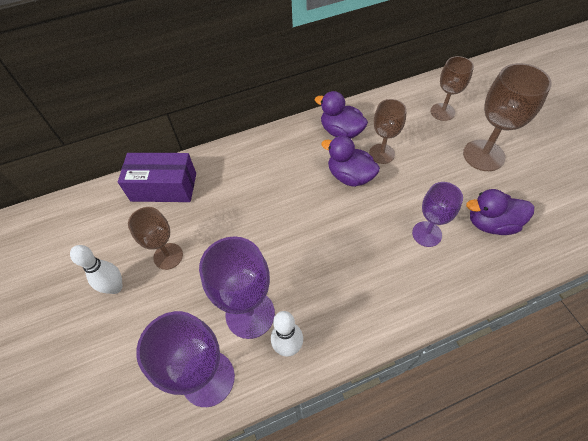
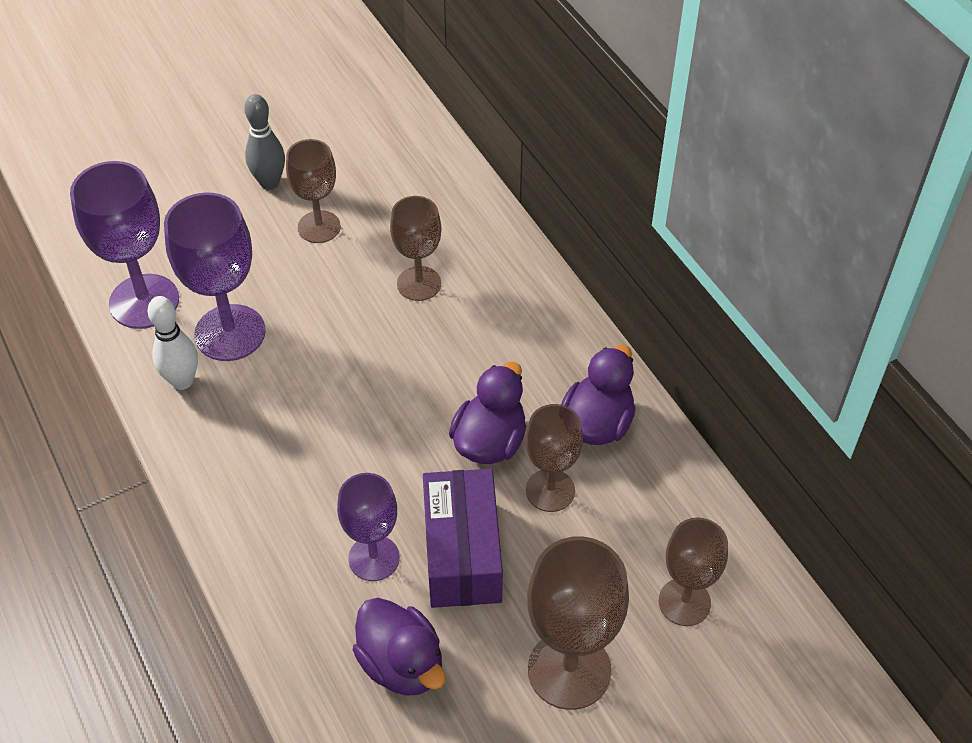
camera: 80 degrees right, 5 degrees down
(115, 287) = (269, 183): white bowling pin -> grey bowling pin
(164, 187) = (441, 196): purple box -> purple box (462, 553)
(231, 202) = (419, 284): none -> brown goblet
(491, 223) = (402, 664): purple duck -> purple duck turned 150 degrees clockwise

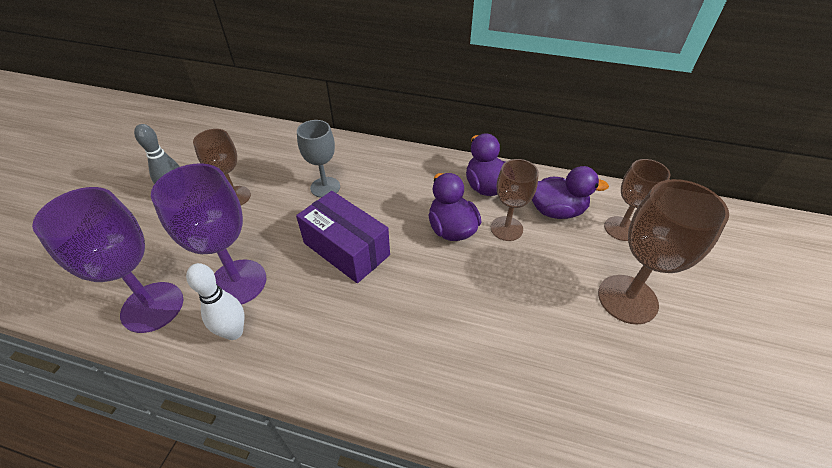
camera: 45 degrees left, 5 degrees down
(374, 558) = (472, 331): purple goblet -> none
(402, 664) = (560, 373): purple duck -> purple duck (556, 211)
(419, 284) = (325, 187): brown goblet -> grey goblet
(462, 553) = (509, 289): purple box -> purple box (346, 249)

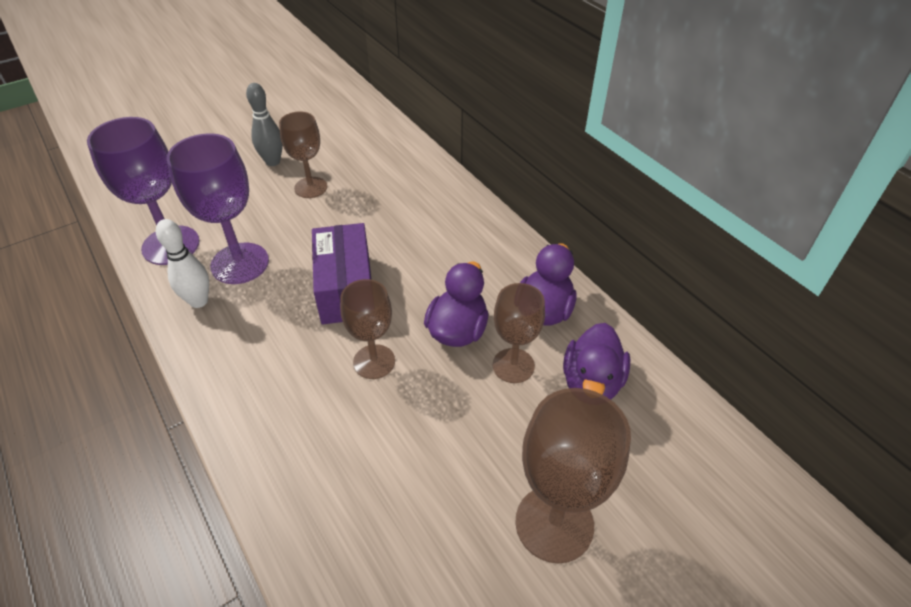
camera: 40 degrees right, 0 degrees up
(325, 187) = (390, 220): grey goblet -> none
(556, 211) = (591, 383): purple duck -> purple duck turned 60 degrees clockwise
(621, 228) = (646, 451): brown goblet -> brown goblet (374, 361)

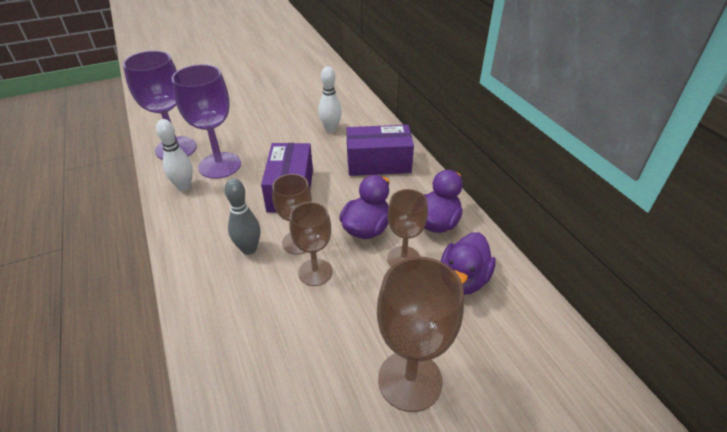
camera: 10 degrees right, 5 degrees down
(273, 162) = (261, 103): grey bowling pin -> grey bowling pin (249, 249)
(311, 187) = (283, 121): brown goblet -> brown goblet (315, 272)
(378, 192) = (331, 129): none -> white bowling pin
(452, 235) = (378, 163): none -> purple box

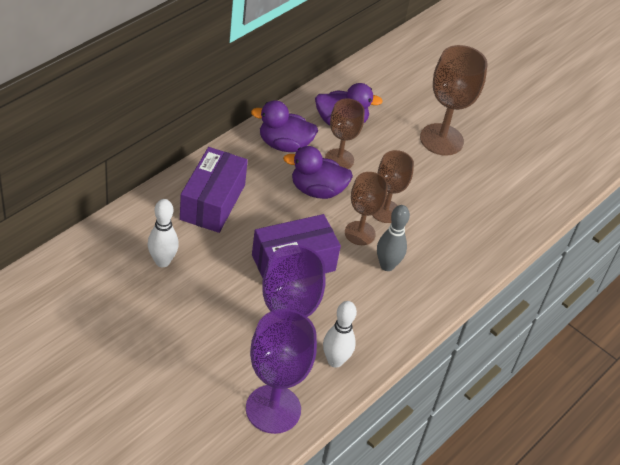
camera: 120 degrees left, 5 degrees up
(378, 163) = (212, 202): purple box -> purple box turned 45 degrees clockwise

